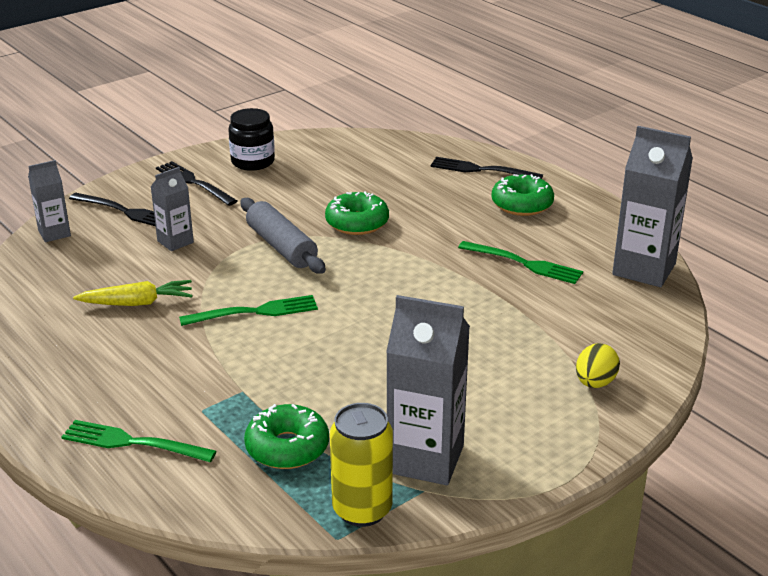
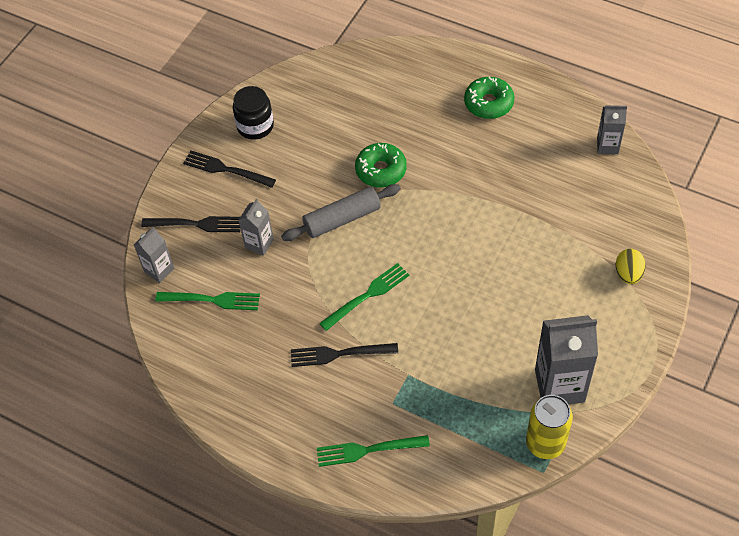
camera: 20 degrees left, 25 degrees up
(137, 303) = (277, 320): yellow carrot -> none
(281, 247) = (342, 219): grey rolling pin -> grey rolling pin turned 60 degrees counterclockwise
(287, 447) = (469, 412): green donut -> none
(481, 170) = (437, 72): black fork -> black fork (339, 354)
(524, 263) = (524, 171): green fork -> green fork (212, 300)
(644, 269) = (607, 145): grey carton -> grey carton, size x0.54

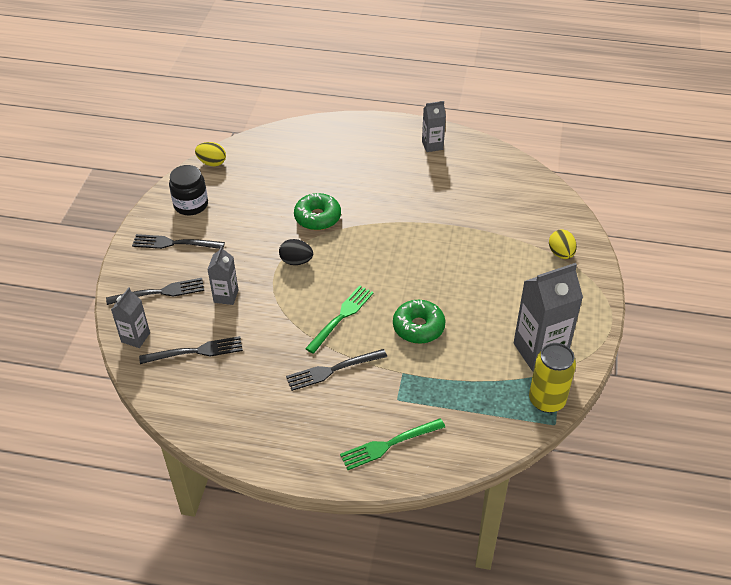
camera: 20 degrees left, 10 degrees down
(212, 300) = (195, 351): green fork -> black fork
(291, 78) = (212, 163): none -> yellow egg
(342, 219) = (296, 261): grey rolling pin -> black egg
(488, 103) = (392, 151): green donut -> green donut (418, 327)
(607, 145) = (503, 164): grey carton -> grey carton (432, 145)

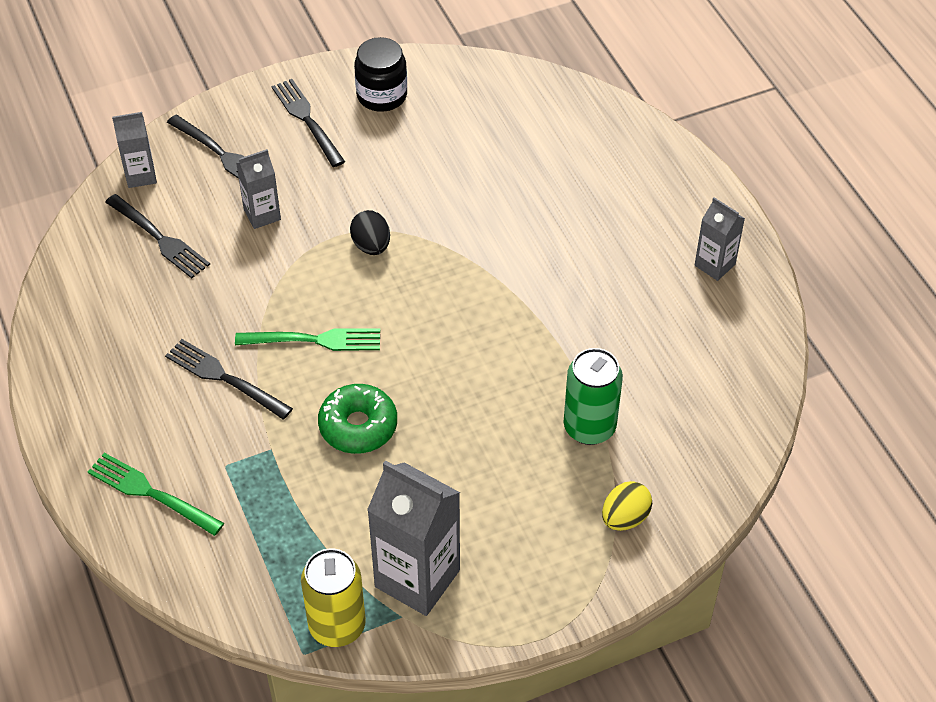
camera: 55 degrees right, 5 degrees up
(212, 163) = (470, 70): yellow egg -> none
(317, 217) = (464, 223): green donut -> none
(495, 238) = (589, 427): none -> green can

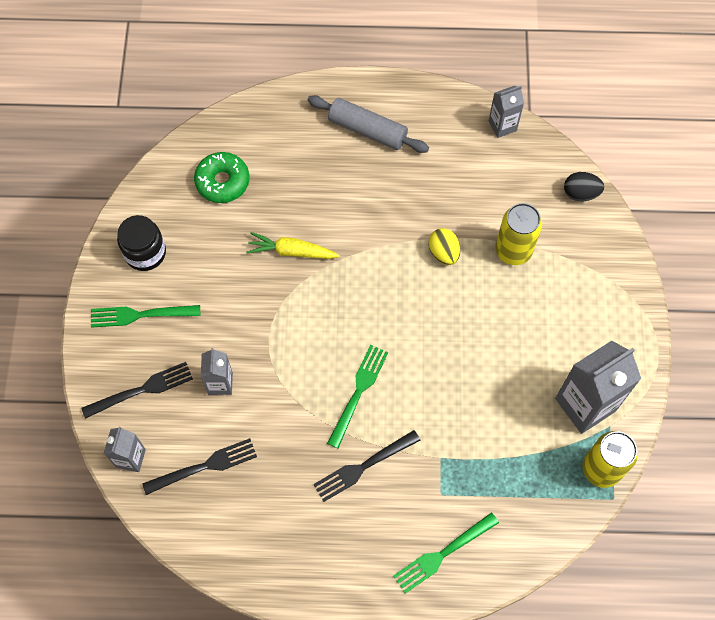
camera: 65 degrees left, 15 degrees up
(307, 120) = (140, 315): black fork -> green fork
(358, 426) = (447, 393): green donut -> green donut (222, 182)
(371, 246) = (290, 320): black egg -> black egg (580, 193)
(457, 215) = (291, 251): none -> yellow carrot
(589, 427) = (513, 250): green can -> yellow can
(625, 518) = (591, 262): yellow egg -> yellow egg (443, 253)
(661, 225) = (367, 130): none -> grey rolling pin
(714, 265) = (417, 116): grey carton -> grey carton (502, 126)

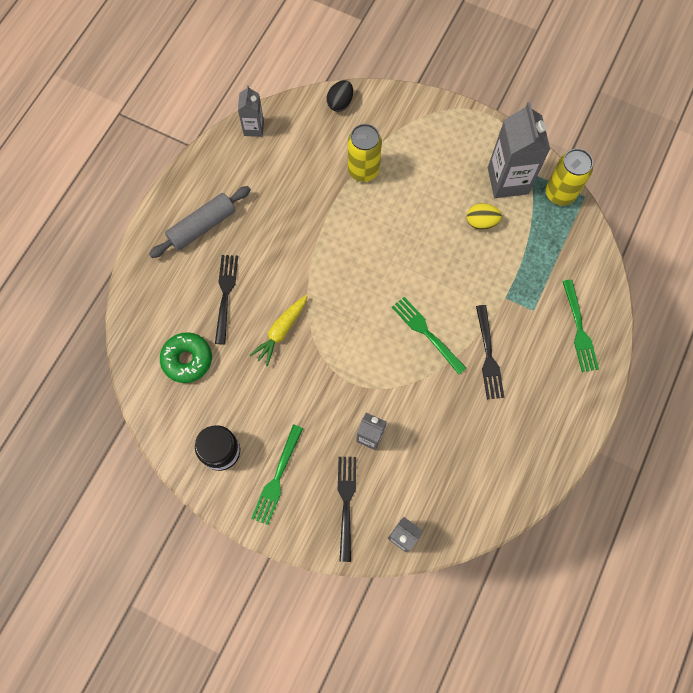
camera: 65 degrees left, 5 degrees up
(204, 466) = (436, 478): black fork -> black fork (225, 295)
(443, 253) = (340, 219): yellow egg -> yellow egg (481, 222)

